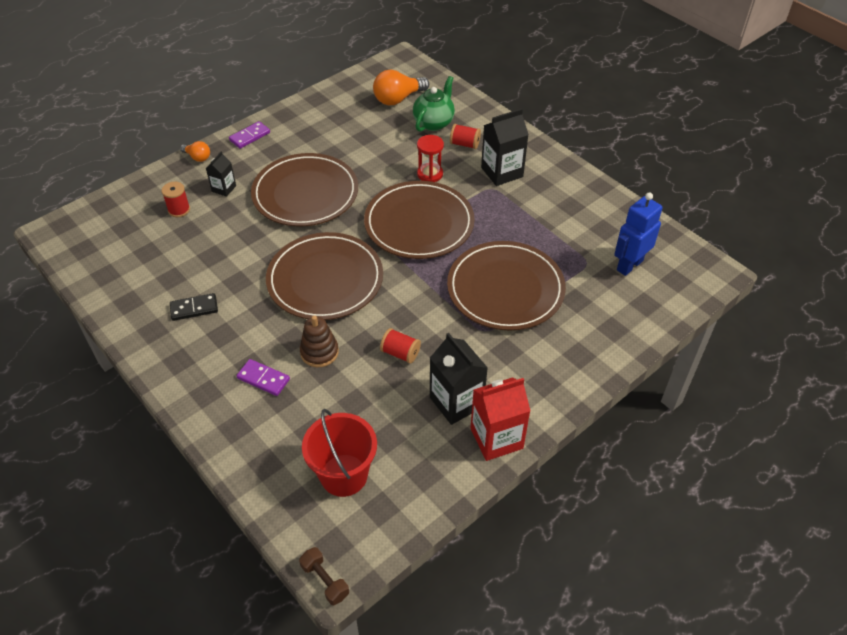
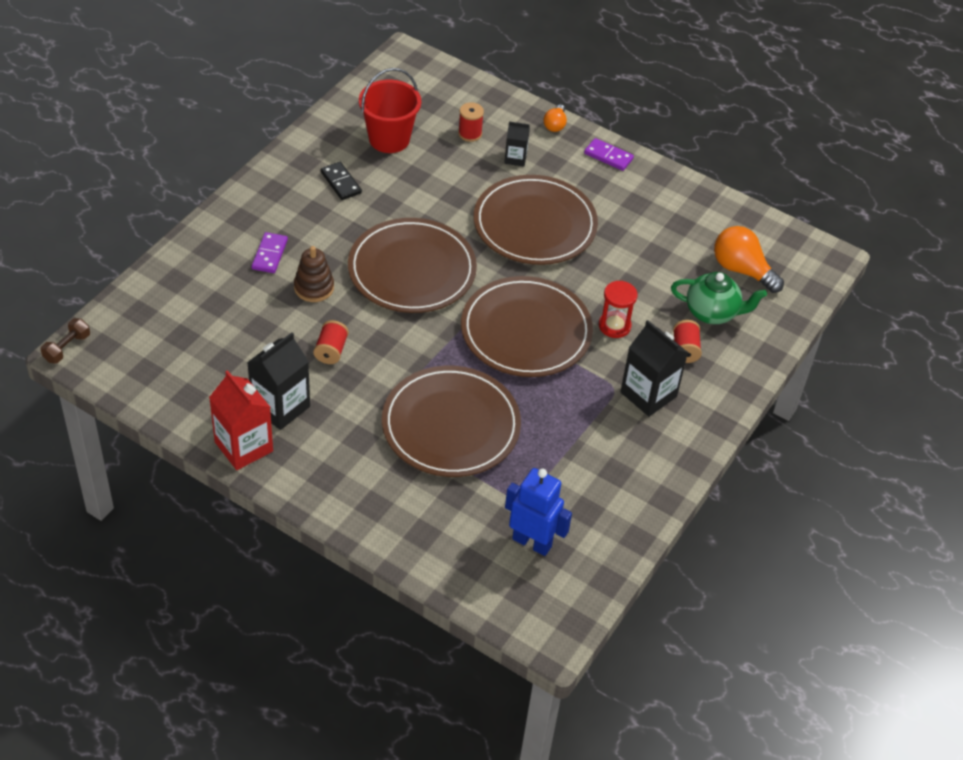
camera: 70 degrees right, 0 degrees up
(344, 475) = (175, 337): red bucket -> red bucket (389, 139)

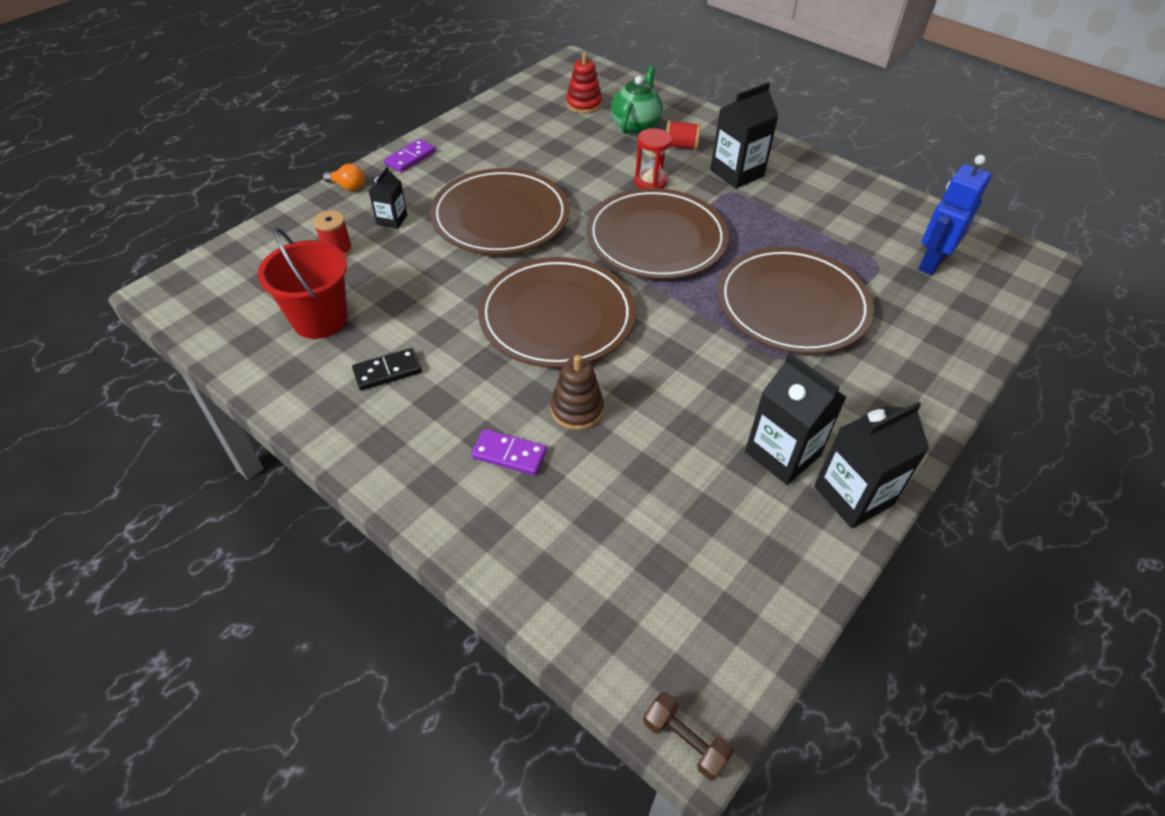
camera: 80 degrees left, 0 degrees up
(244, 447) = (853, 495): red carton -> black carton
(331, 351) = (686, 398): red spool -> none
(742, 270) = (583, 104): orange light bulb -> red stacking toy

